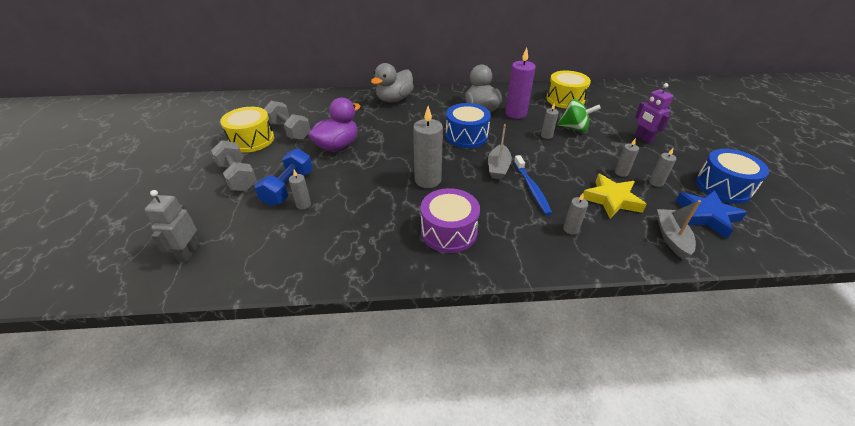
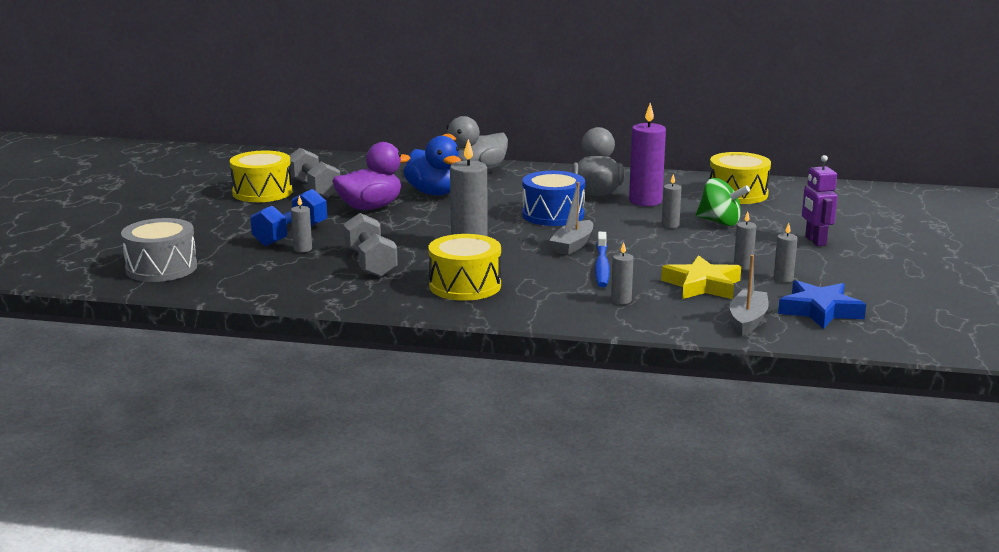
camera: 15 degrees right, 20 degrees down
(189, 253) = (161, 268): grey robot -> grey drum
(238, 177) = (234, 220): grey dumbbell -> grey dumbbell (370, 263)
(376, 124) = (434, 193): none -> blue duck
(449, 231) = (465, 286): purple drum -> yellow drum
(723, 187) = (878, 292): blue drum -> none

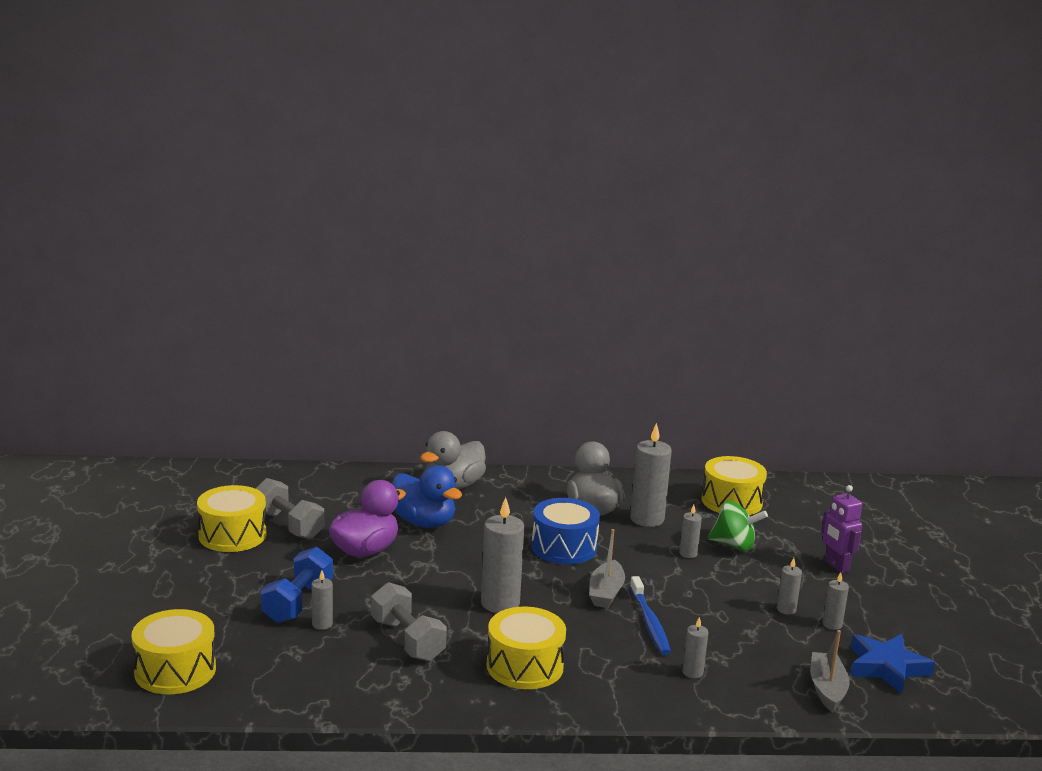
camera: 15 degrees left, 0 degrees up
(161, 268) = (175, 670): grey drum -> yellow drum
(645, 201) = (647, 519): purple candle -> grey candle
(702, 285) = (760, 641): yellow star -> none

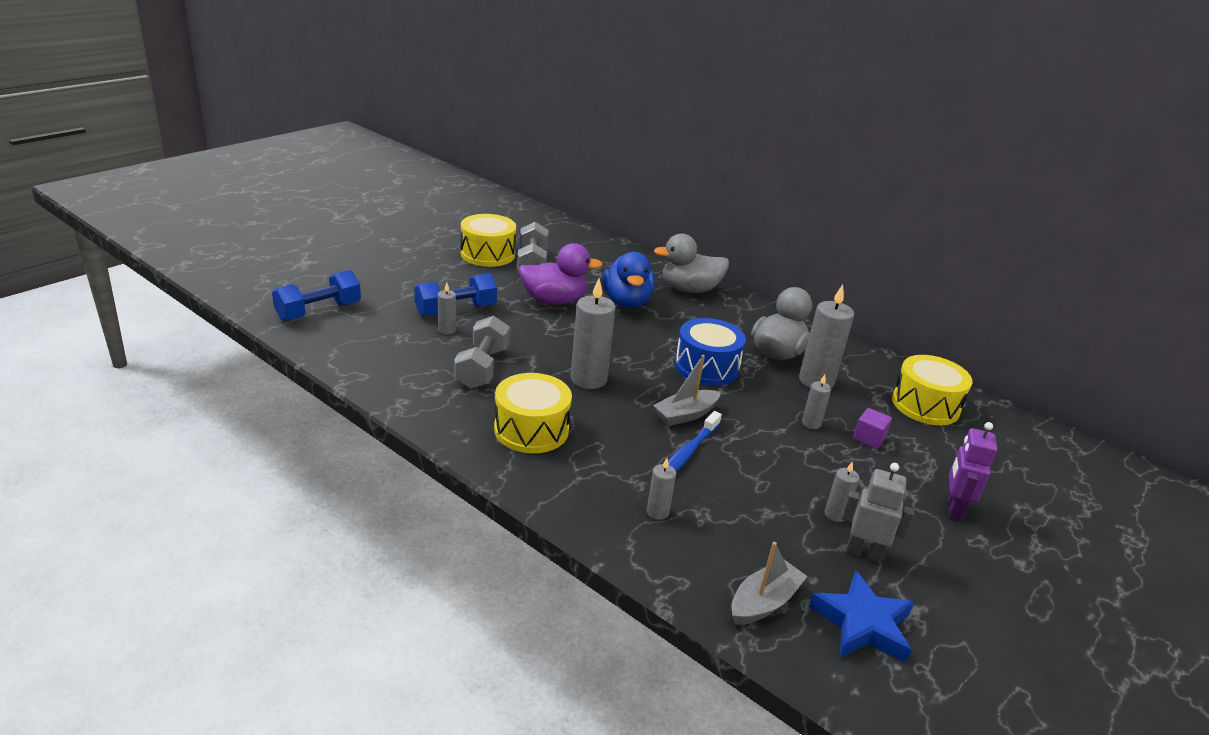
camera: 40 degrees right, 10 degrees up
(175, 670) = (319, 311): yellow drum -> blue dumbbell
(734, 545) = (869, 439): green spinning top -> purple cube
(832, 624) = (864, 553): grey candle -> grey robot

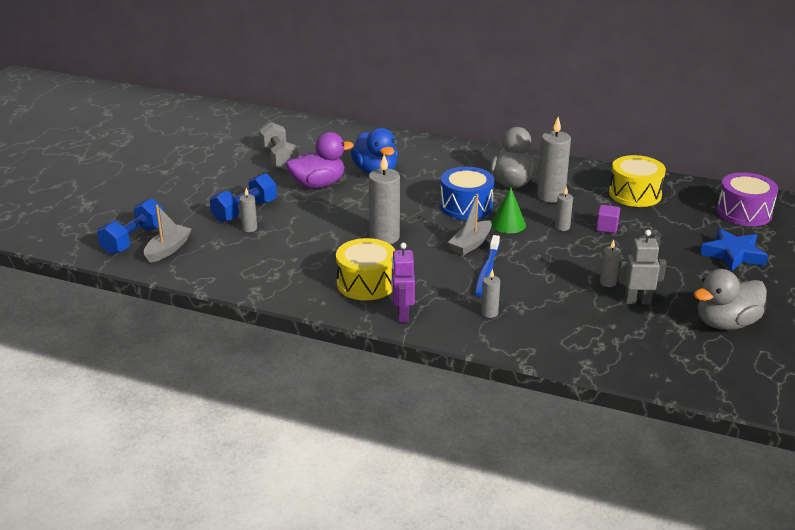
camera: 15 degrees left, 0 degrees up
(482, 368) = (298, 249): grey dumbbell -> none
(488, 254) = (237, 159): yellow drum -> none
(689, 289) = (418, 149): grey duck -> grey duck (726, 323)
(745, 402) = (508, 224): none -> green cone
(764, 602) = (588, 347): grey boat -> grey boat (168, 249)
(862, 624) = (655, 342): blue star -> blue star (733, 254)
(953, 508) = (682, 258): purple robot -> purple robot (402, 315)
(1065, 467) = (744, 212): none -> purple drum

